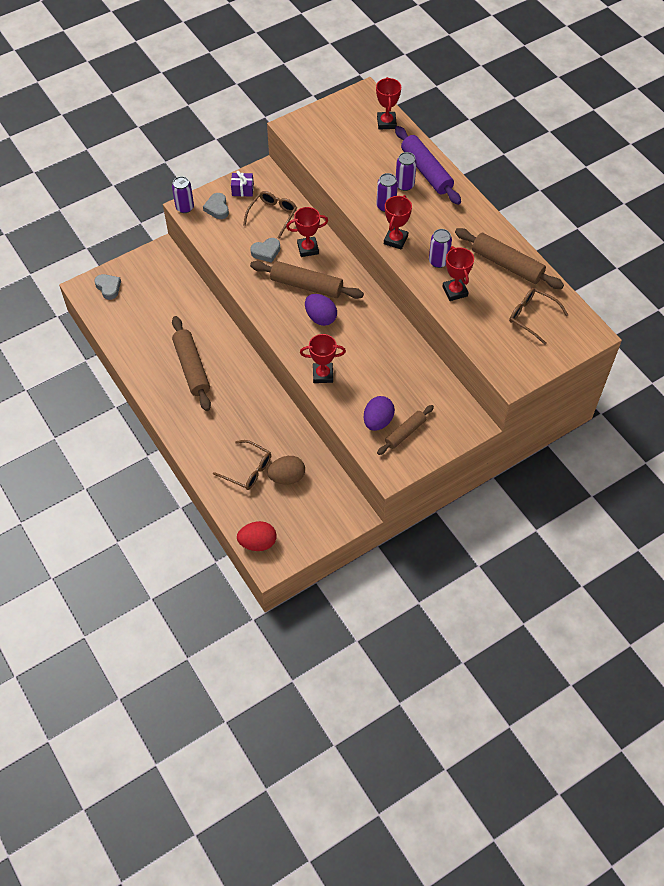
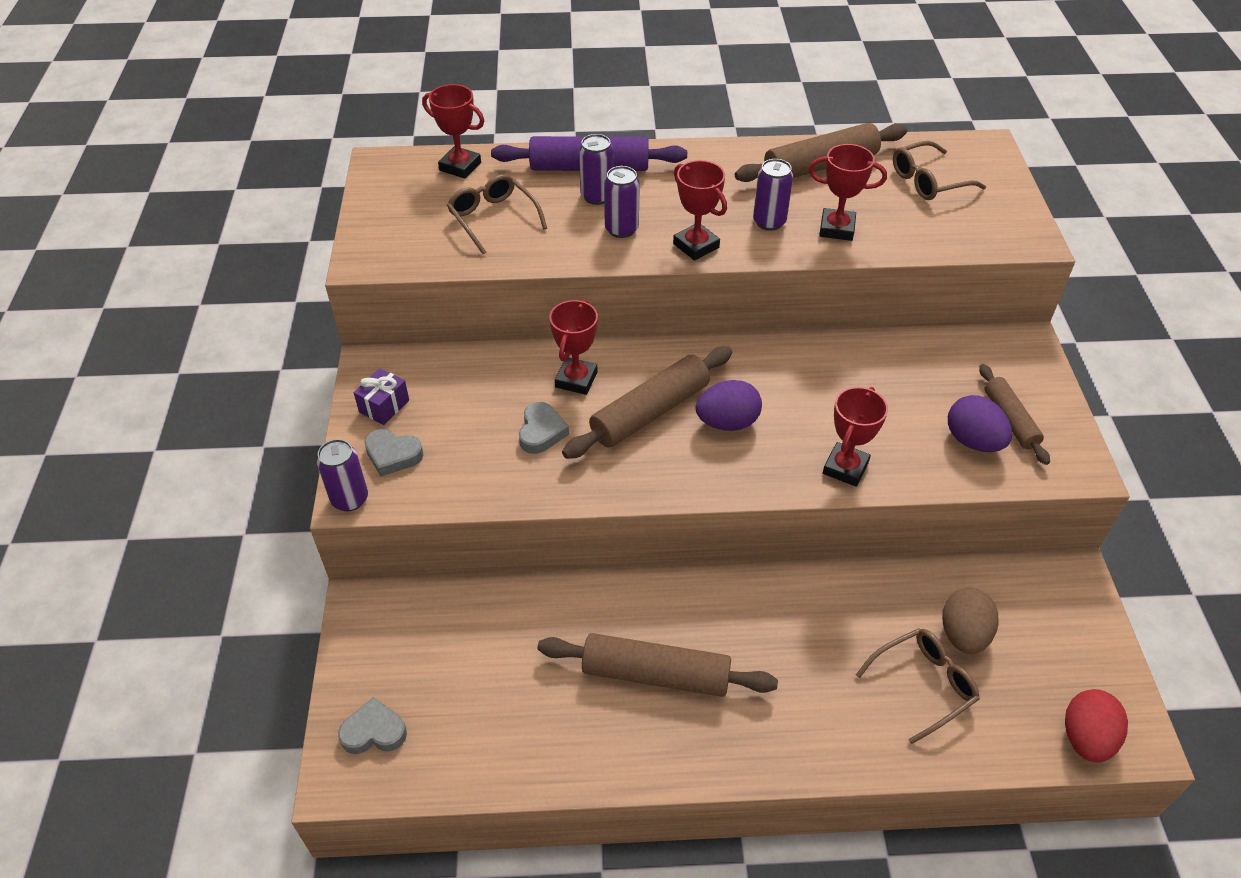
camera: 60 degrees left, 10 degrees down
(272, 215) = (472, 392): brown glasses -> brown glasses (493, 218)

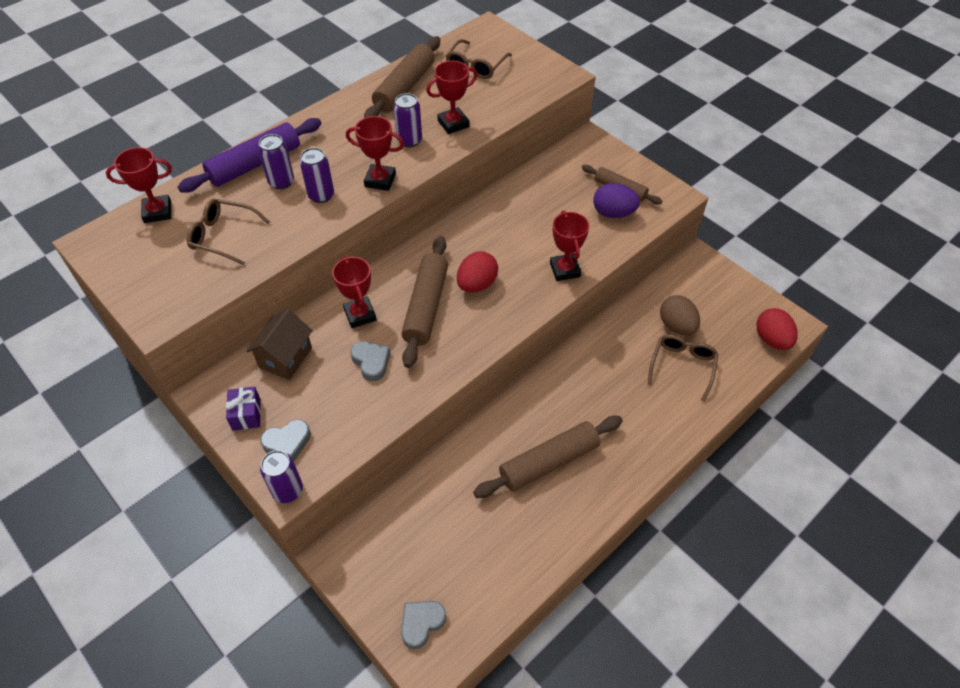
camera: 40 degrees left, 5 degrees up
(468, 376) = (285, 357): none -> brown house
(727, 422) = (477, 284): purple egg -> red egg

